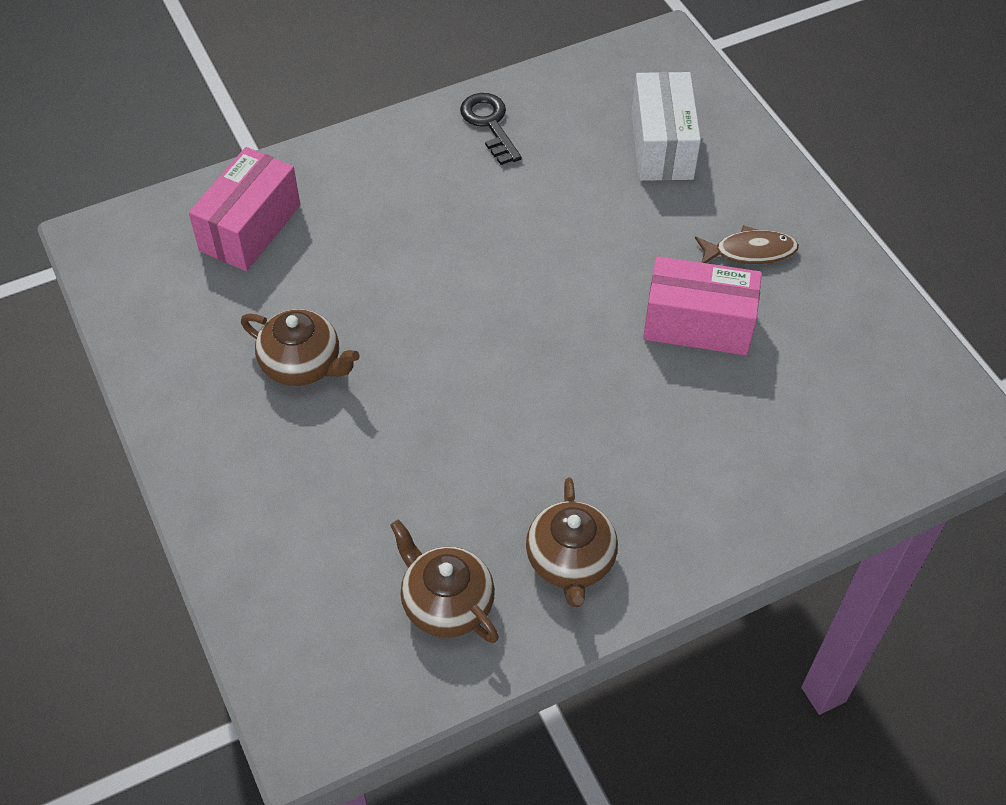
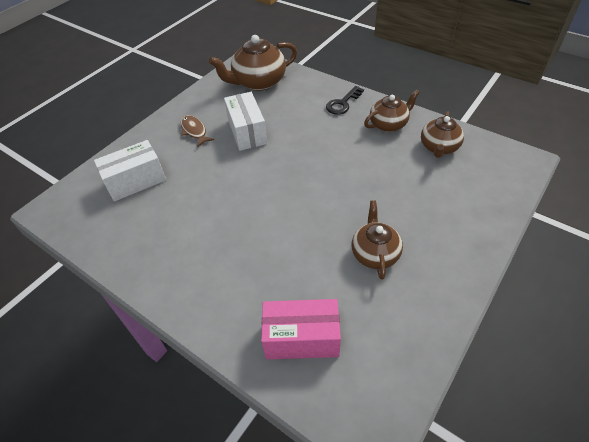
camera: 115 degrees left, 5 degrees down
(489, 124) = (148, 258): black key -> black key (343, 103)
(698, 324) = (247, 132): pink box -> white box
(863, 407) = (258, 82): none -> brown teapot

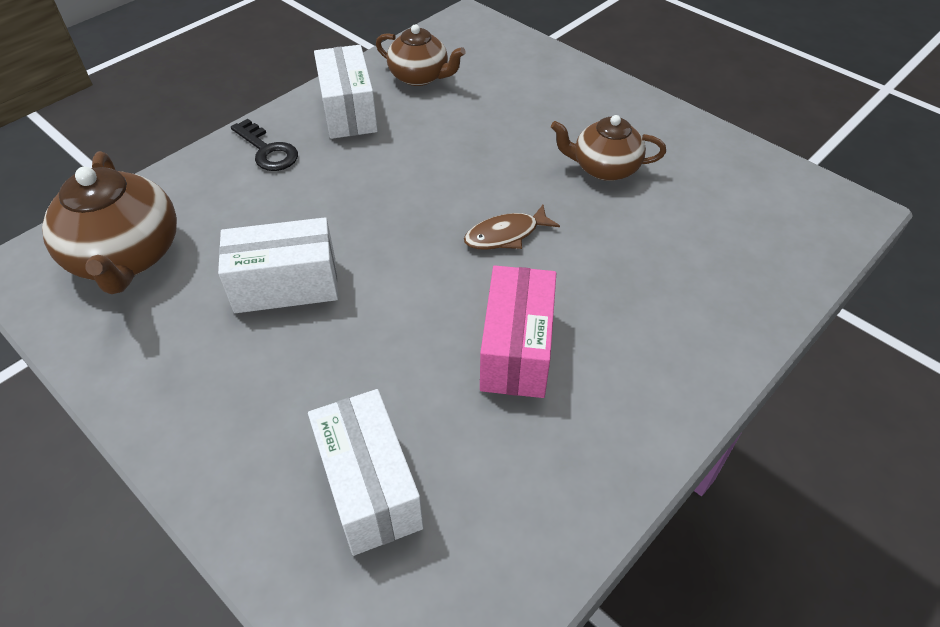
camera: 85 degrees left, 0 degrees up
(194, 131) = (241, 374): brown fish -> brown fish (506, 235)
(301, 338) = (738, 254): pink box -> pink box (516, 349)
(389, 124) = (348, 111): brown teapot -> white box

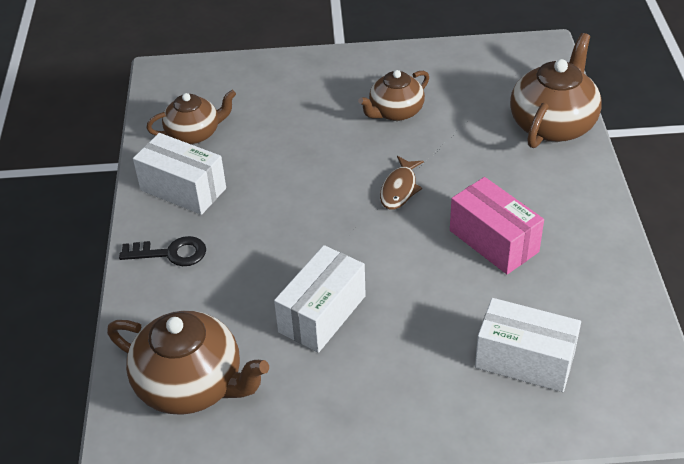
camera: 45 degrees left, 5 degrees down
(749, 289) = (553, 124): none -> brown teapot

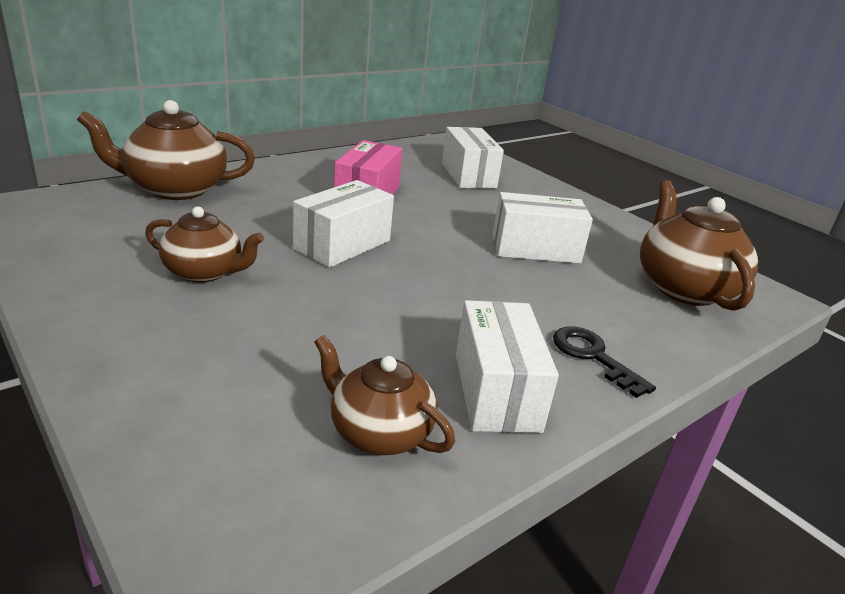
camera: 130 degrees left, 15 degrees down
(399, 189) = (342, 245): brown fish -> white box

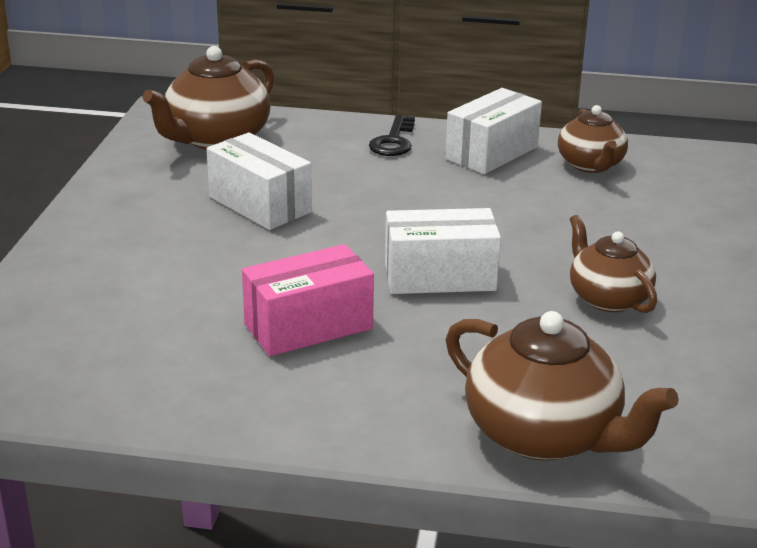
camera: 130 degrees left, 0 degrees up
(468, 175) = (107, 308): white box -> none

